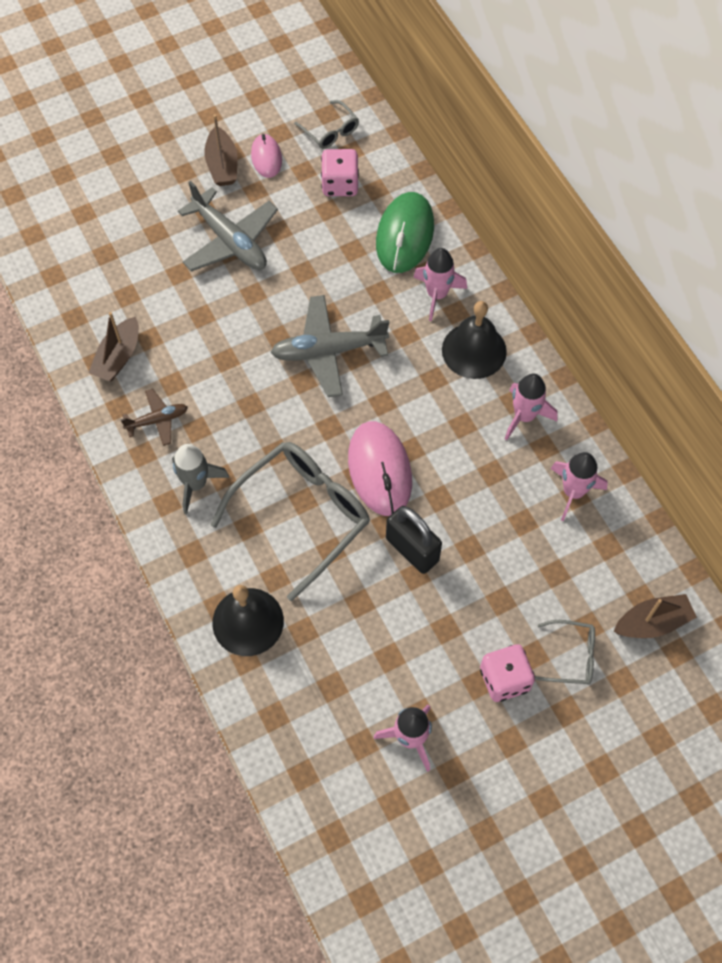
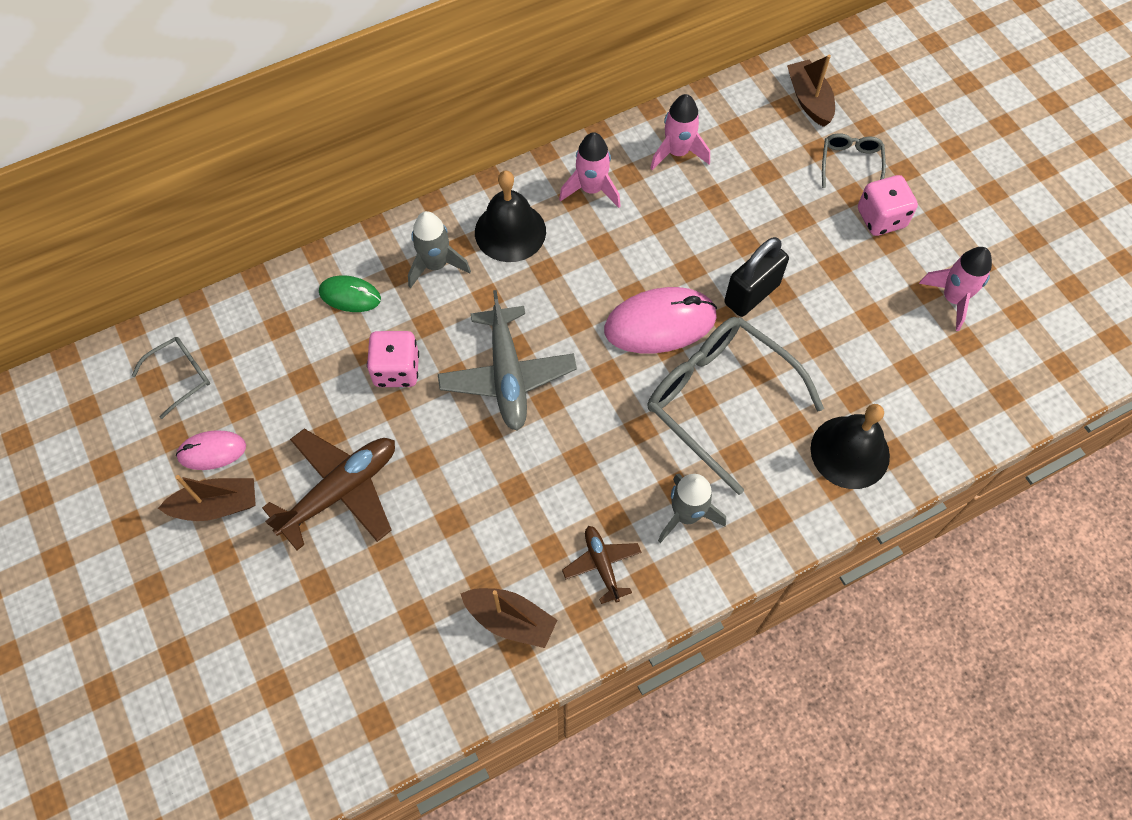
camera: 90 degrees left, 0 degrees up
(230, 241) = (340, 491): grey plane -> brown plane
(340, 184) = (266, 365): pink dice -> pink dice (396, 370)
(404, 235) = (350, 296): green mouse -> green mouse, size x0.56
(437, 295) = (435, 265): pink rocket -> grey rocket

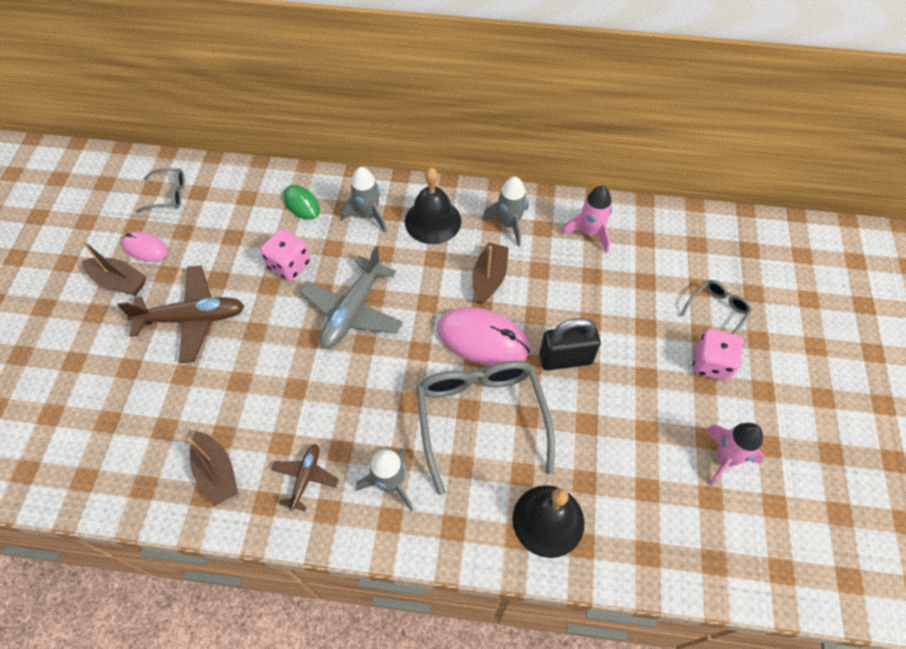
camera: 35 degrees right, 5 degrees down
(591, 189) = (509, 224): pink rocket -> grey rocket
(809, 100) = (719, 249): brown boat -> brown boat (489, 278)

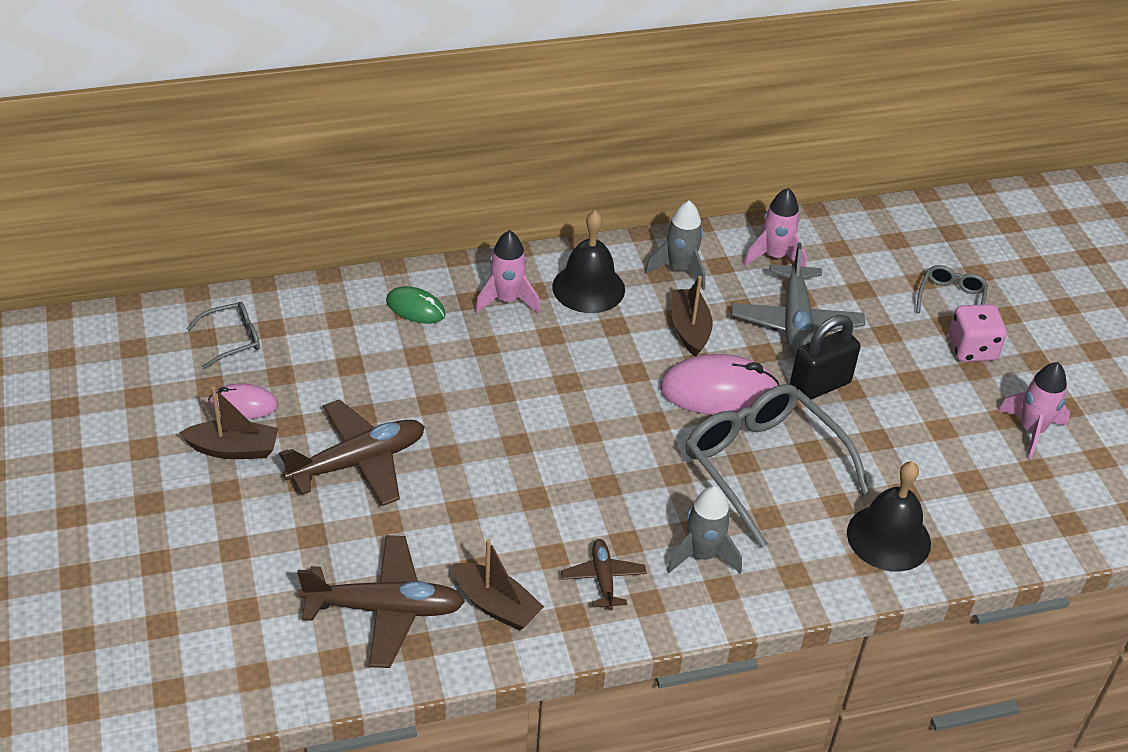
camera: 25 degrees left, 15 degrees down
(140, 448) = (385, 609): none -> brown plane
(289, 265) = (443, 376): pink dice -> none
(353, 311) = (552, 403): grey plane -> grey plane (795, 322)
(368, 215) = (507, 300): grey rocket -> pink rocket

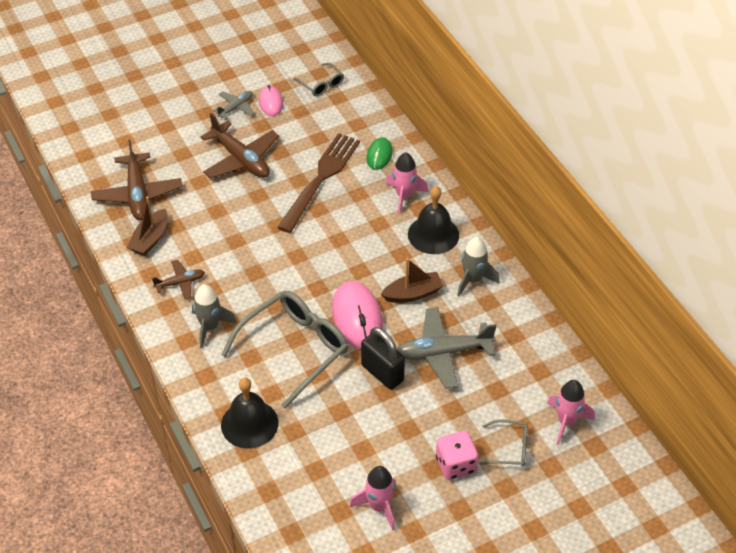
camera: 80 degrees right, 5 degrees up
(234, 449) = (236, 107): brown boat -> grey plane
(439, 379) = (320, 179): none -> brown fork
(774, 257) = (512, 333): pink rocket -> pink rocket (566, 421)

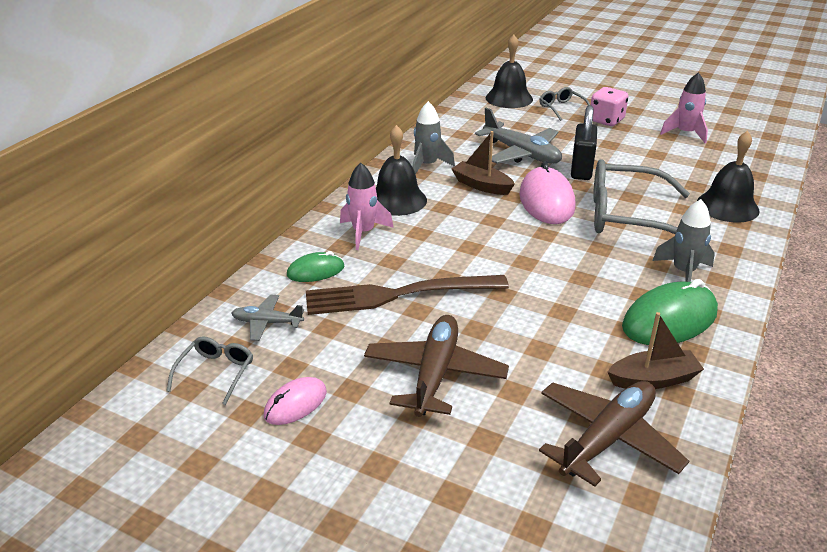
camera: 125 degrees left, 15 degrees down
(180, 283) = (669, 320): brown plane -> green mouse
(236, 107) = (338, 435): grey plane -> grey plane (267, 323)
(357, 317) = (546, 201): pink mouse -> pink mouse turned 45 degrees counterclockwise
(566, 421) = (509, 98): pink rocket -> black bell

